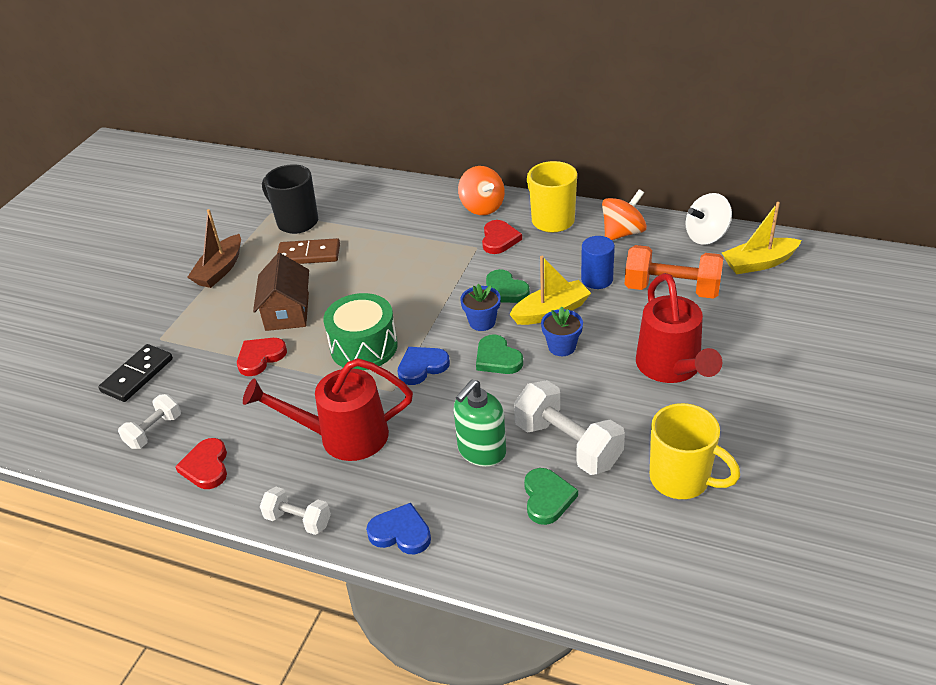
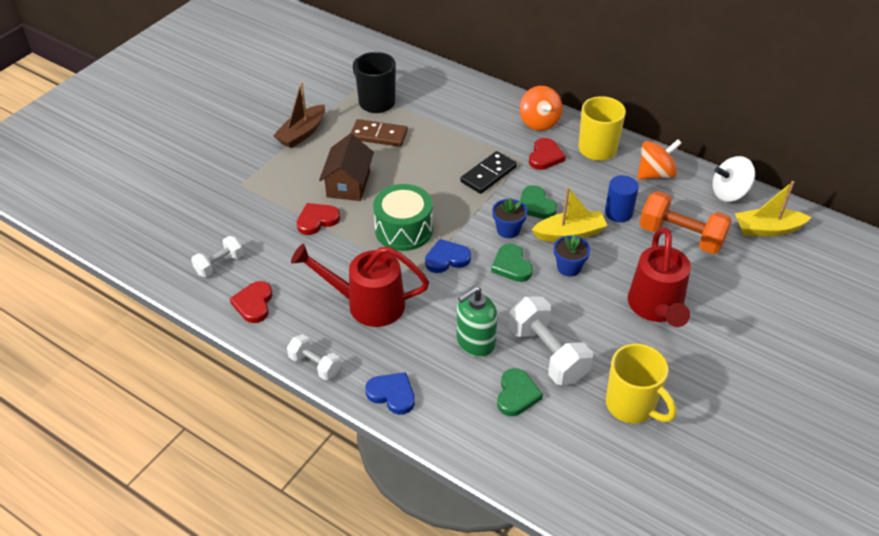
camera: 10 degrees right, 5 degrees up
(137, 375) = (216, 213): black domino -> black domino (488, 174)

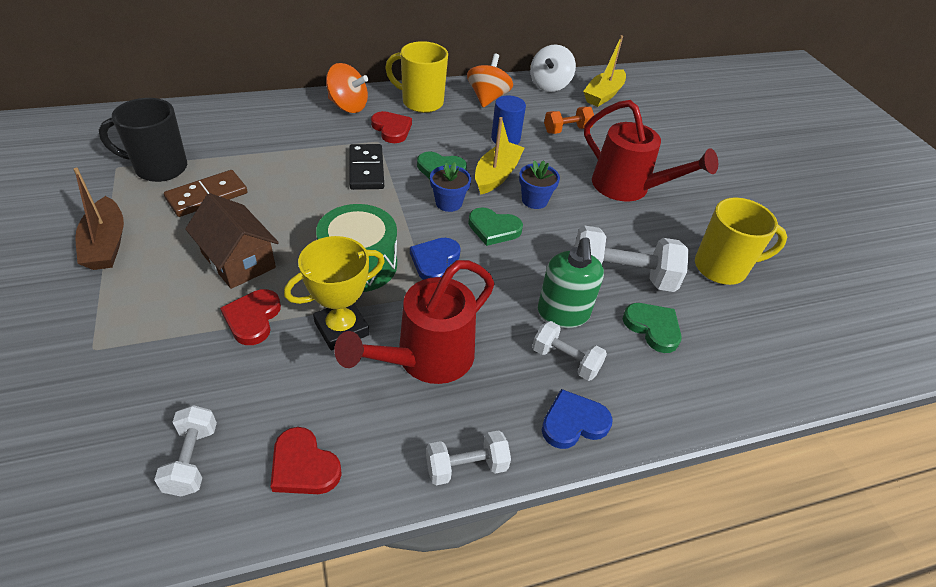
camera: 55 degrees left, 0 degrees up
(349, 257) = (341, 329): none -> yellow trophy
(436, 365) = (565, 360): none -> white dumbbell
(681, 236) = (567, 130): orange dumbbell -> orange dumbbell, size x0.57

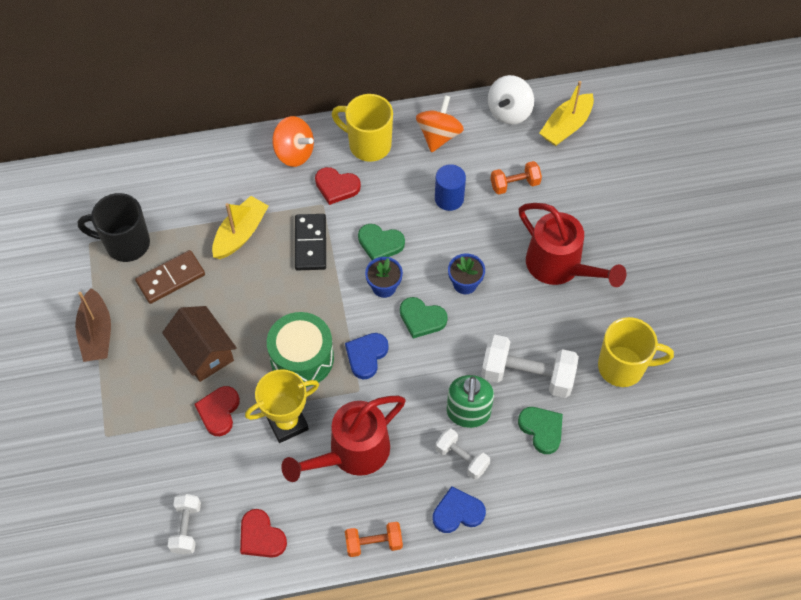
camera: 10 degrees right, 15 degrees up
(392, 129) = (336, 187): red heart -> red heart turned 135 degrees clockwise
(466, 467) = (373, 543): white dumbbell -> orange dumbbell
(496, 175) = (433, 250): yellow boat -> yellow boat (240, 234)

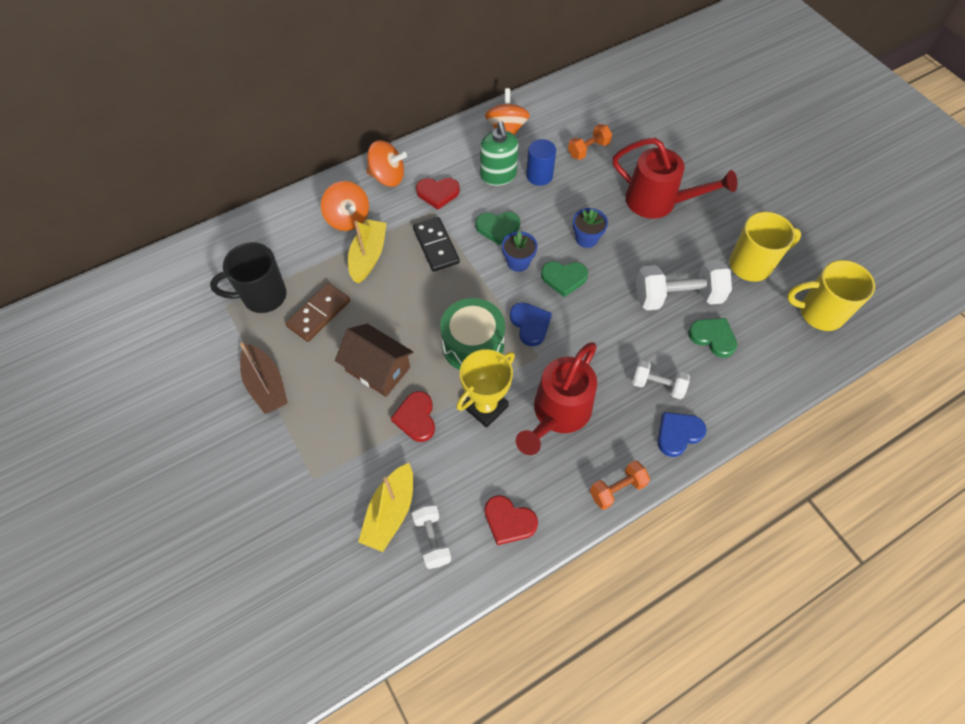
camera: 20 degrees left, 0 degrees up
(237, 187) = (348, 218): none -> orange spinning top
(366, 356) = (530, 324): blue heart -> blue heart turned 150 degrees clockwise
(368, 145) = (450, 153): yellow mug -> yellow mug (819, 313)
(468, 413) = (643, 344): green soap dispenser -> green soap dispenser (498, 176)
(509, 111) = (556, 97): white spinning top -> none
(566, 126) = (607, 95): yellow boat -> yellow boat (390, 512)

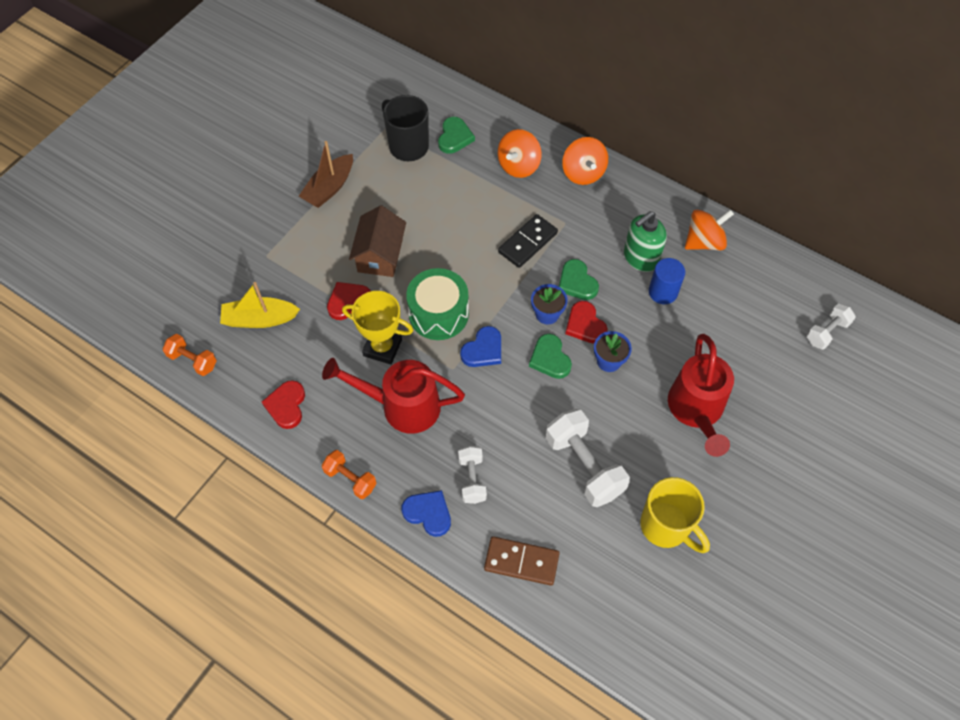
camera: 65 degrees right, 0 degrees up
(319, 314) = (411, 191): brown domino -> brown domino (521, 562)
(368, 256) = (487, 198): yellow boat -> none
(432, 539) = (249, 357): white dumbbell -> white dumbbell (826, 332)
(438, 193) = (588, 219): red heart -> red heart (585, 325)
(588, 149) = (726, 322): orange dumbbell -> orange dumbbell (193, 360)
(713, 337) = (552, 513): green heart -> green heart (454, 137)
(819, 313) = (640, 612): yellow mug -> none

